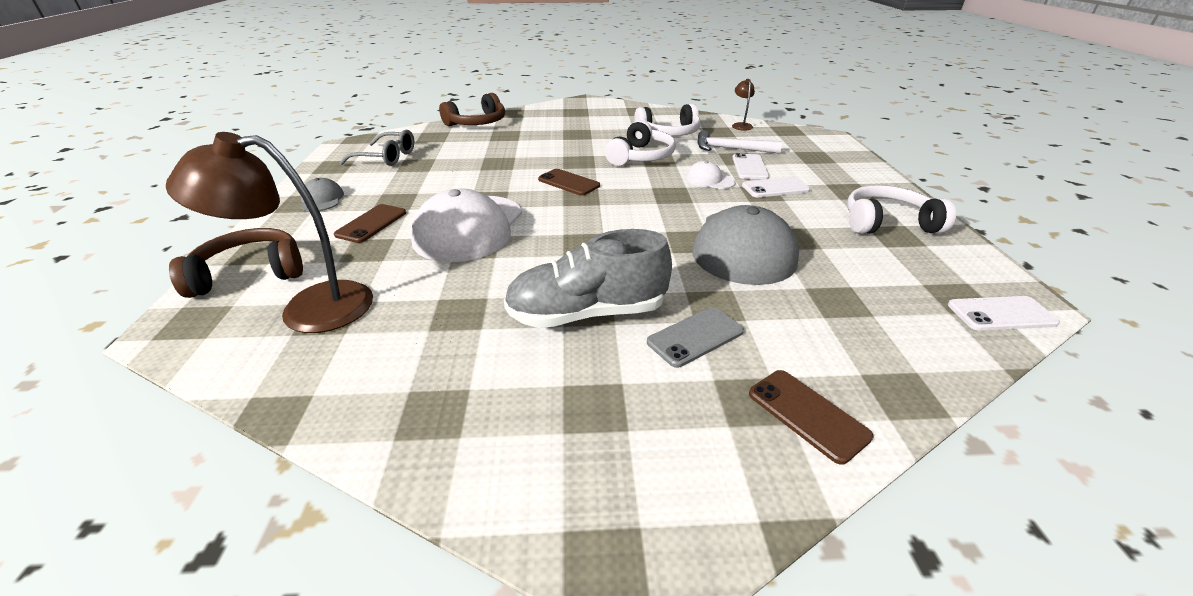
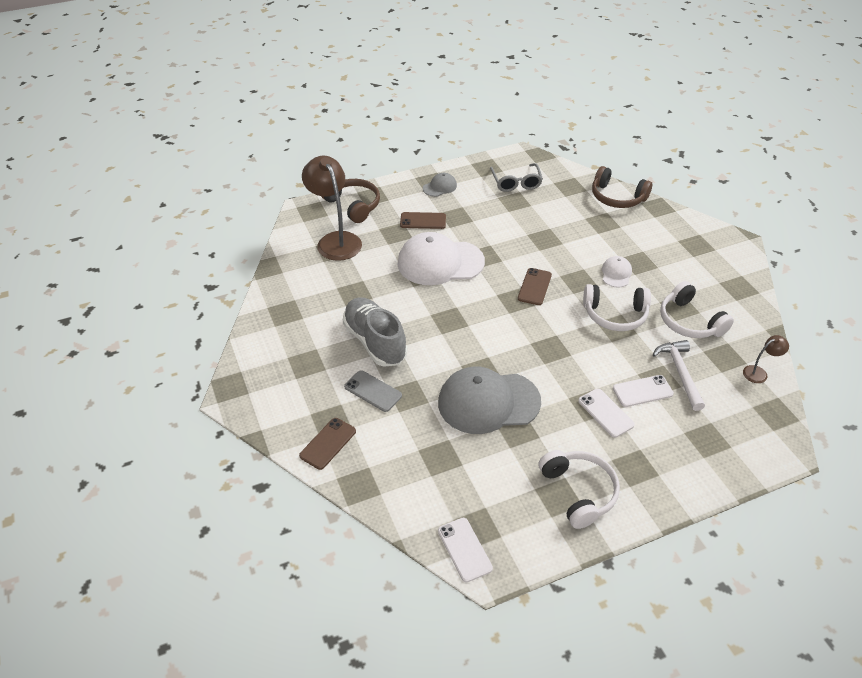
camera: 70 degrees right, 10 degrees up
(709, 180) = (594, 367): white cap -> white cap (616, 273)

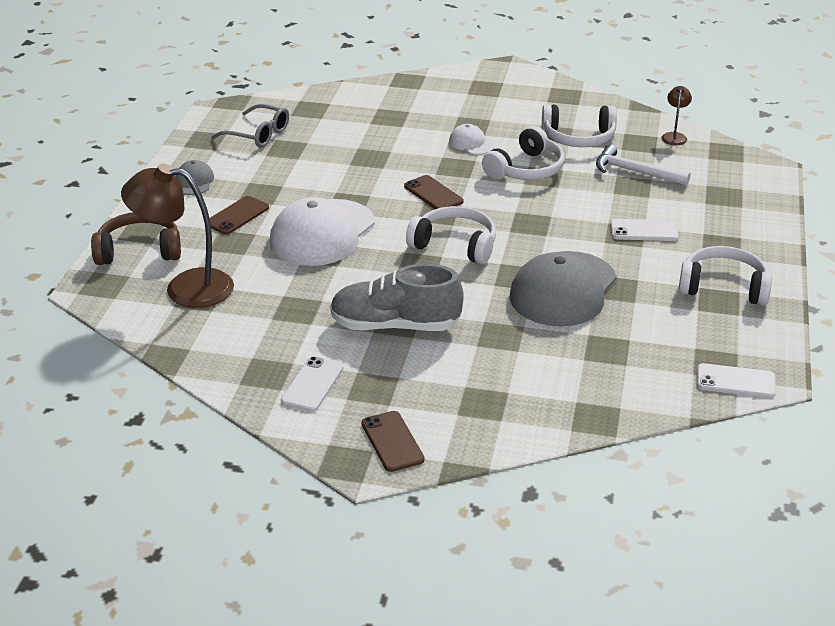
camera: 55 degrees left, 10 degrees down
(328, 443) = (515, 417): brown phone -> brown phone (392, 441)
(373, 391) = (469, 356): grey phone -> none
(486, 325) = (455, 245): none -> white headphones
(617, 197) = (364, 93): brown headphones -> none
(642, 391) = (637, 200): white phone -> white phone (312, 384)

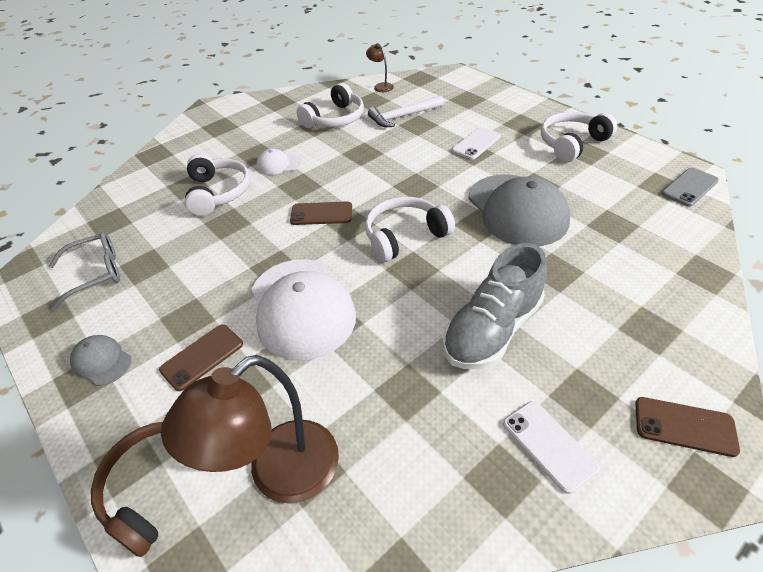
camera: 50 degrees left, 10 degrees up
(237, 216) = (202, 357): brown phone -> brown phone turned 60 degrees clockwise
(526, 169) = (344, 156): white headphones -> white headphones (218, 193)
(735, 381) = (689, 187): white phone -> grey phone

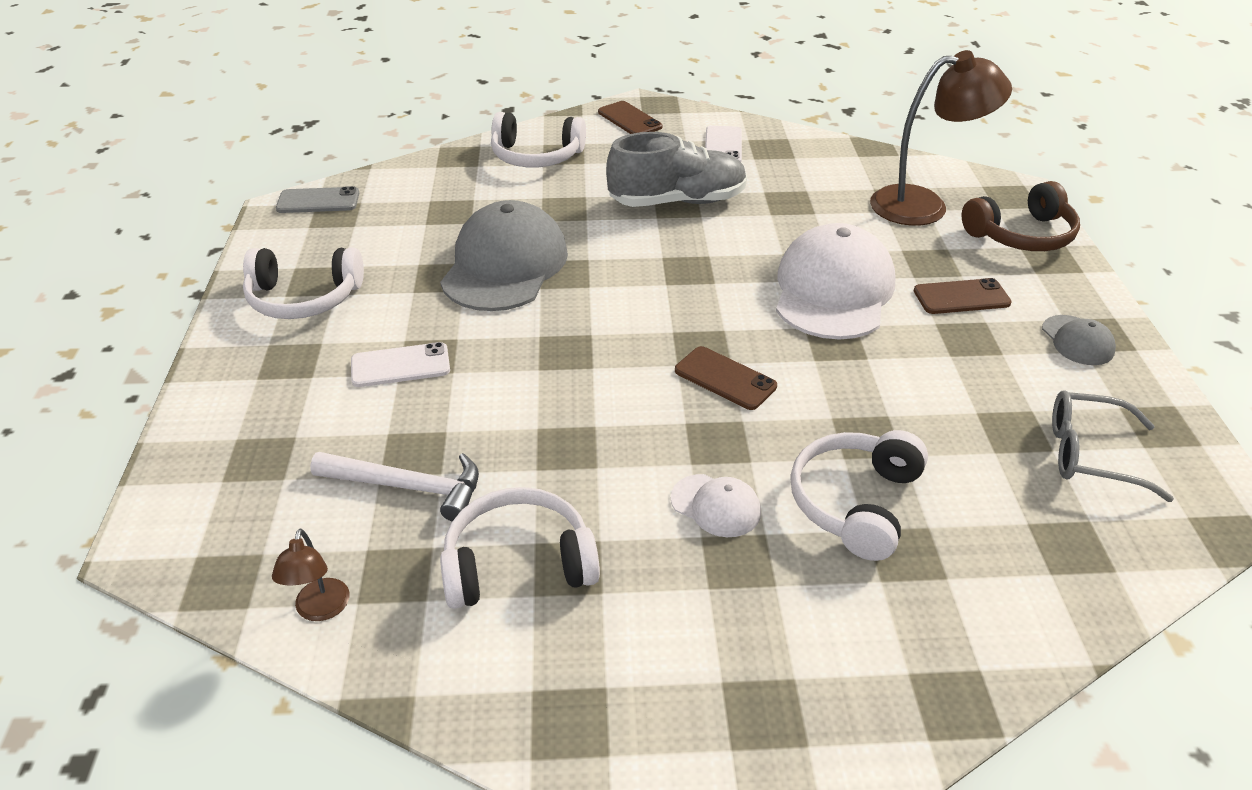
camera: 145 degrees left, 5 degrees down
(405, 236) = (656, 301): white headphones -> white headphones (536, 156)

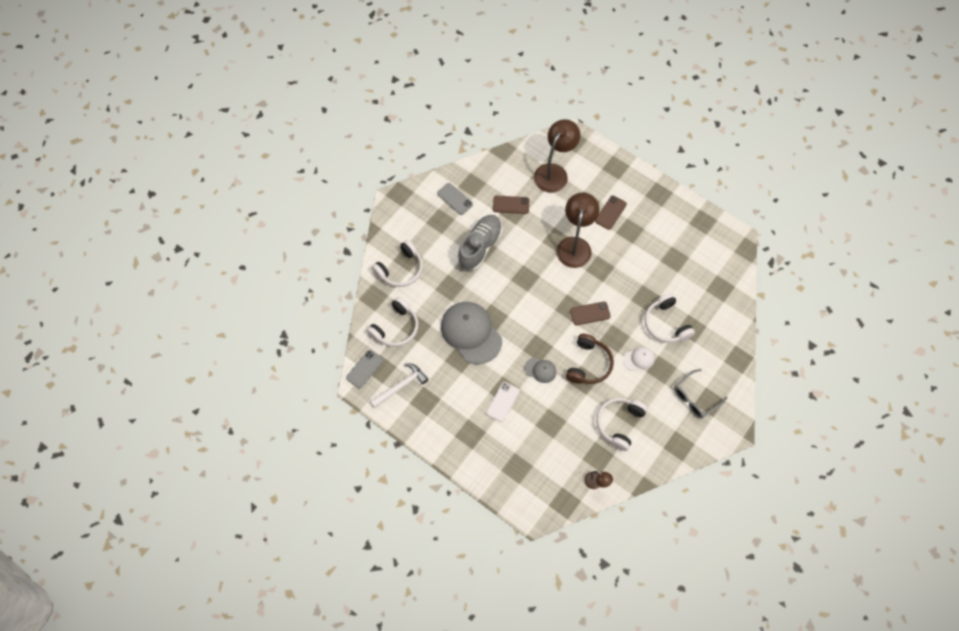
camera: 50 degrees left, 25 degrees up
(304, 298) = (434, 410): white headphones -> white headphones (395, 328)
(409, 487) = (565, 433): white hammer -> white hammer (401, 386)
(629, 119) = (402, 214): brown phone -> brown phone (511, 205)
(723, 145) = (455, 199): white phone -> grey phone
(833, 290) = (575, 245): white cap -> brown lamp
(1021, 235) = (596, 162): brown headphones -> brown headphones (588, 364)
(1077, 340) = (656, 203): grey cap -> grey cap (540, 370)
(1090, 454) = (697, 250): grey glasses -> grey glasses (695, 398)

